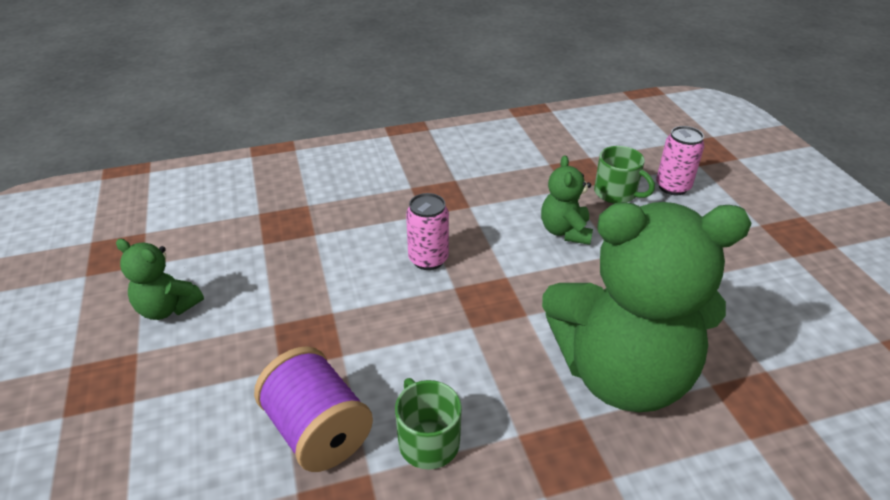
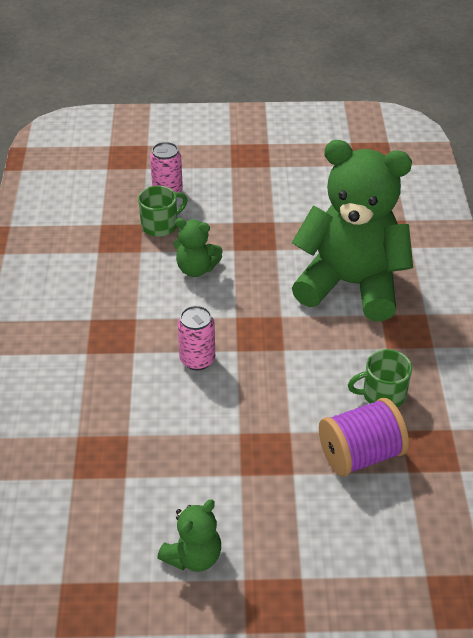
camera: 75 degrees left, 5 degrees up
(621, 374) = (350, 284): green teddy bear -> green teddy bear turned 90 degrees counterclockwise

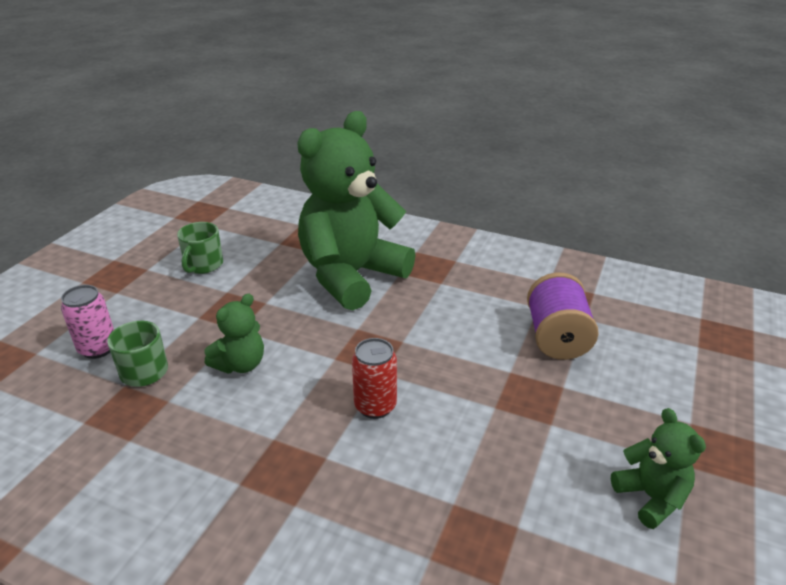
camera: 65 degrees left, 10 degrees down
(197, 359) = (375, 406): pink can -> red can
(382, 394) = (493, 302): green mug -> green mug (203, 265)

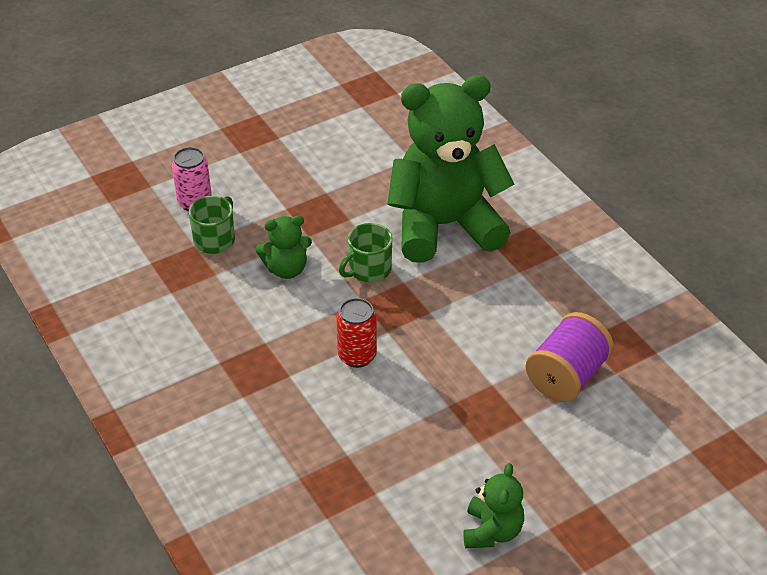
camera: 35 degrees right, 10 degrees up
(203, 265) = (327, 154): green mug -> green mug (369, 269)

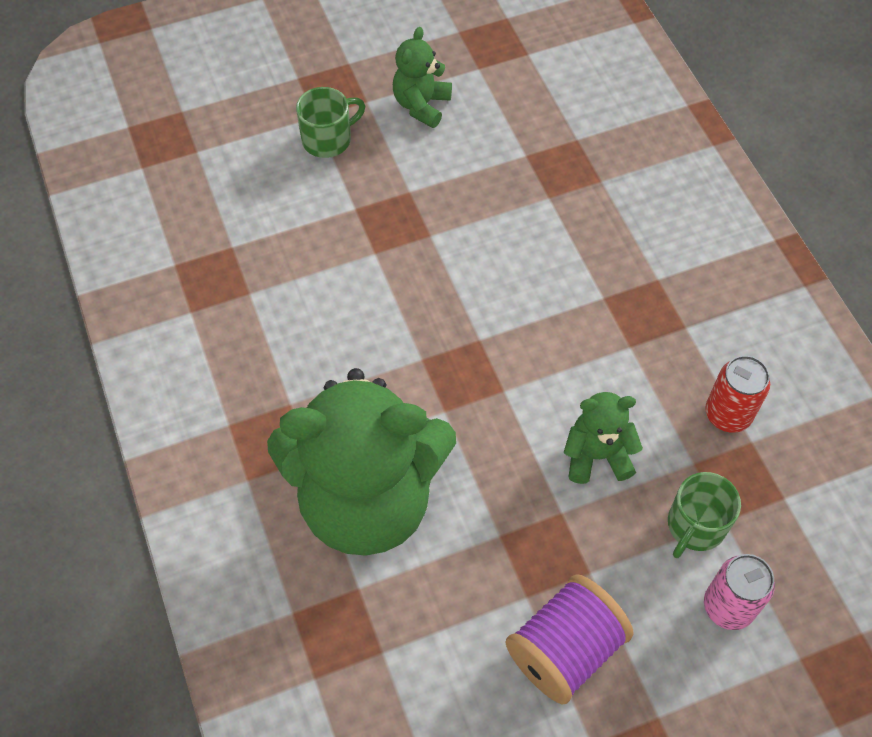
camera: 170 degrees left, 15 degrees up
(357, 356) = (521, 310): red can -> red can (727, 414)
(369, 269) = (486, 437): green mug -> green mug (328, 139)
(566, 376) = (289, 249): purple spool -> purple spool (565, 650)

